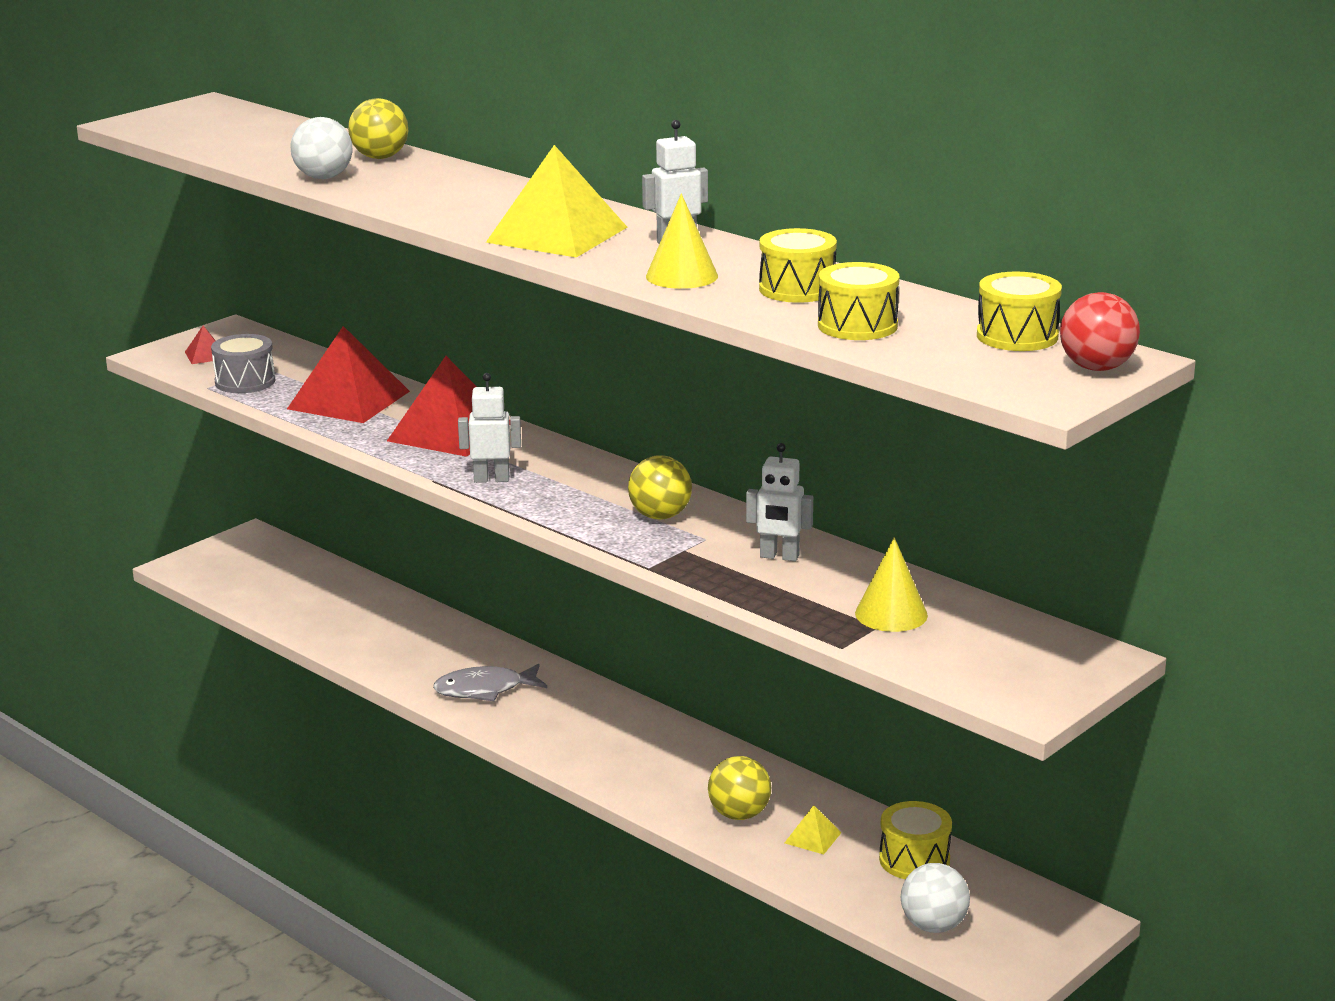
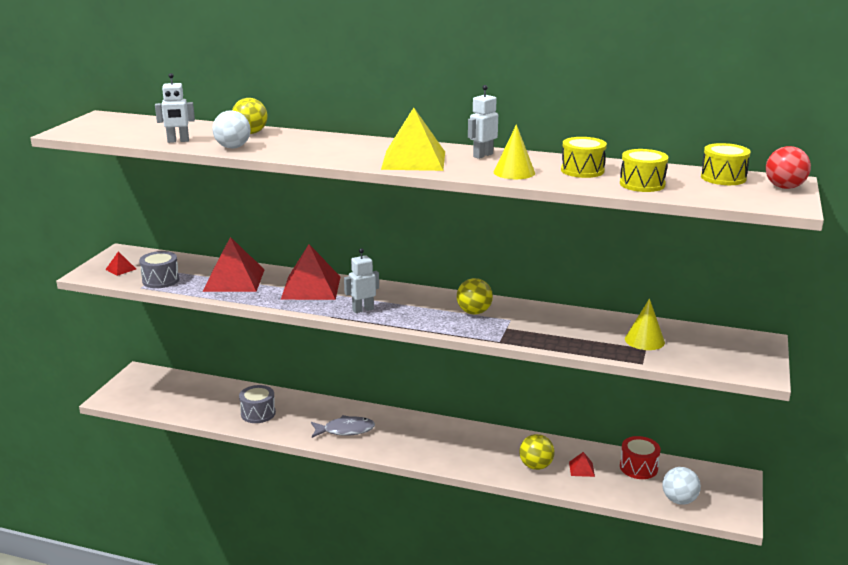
camera: 25 degrees left, 0 degrees up
(374, 635) = (258, 413): none -> grey drum
(484, 690) = (345, 430): grey fish -> grey fish turned 150 degrees counterclockwise
(779, 557) = (557, 322): white robot -> white robot (178, 141)
(813, 837) = (581, 469): yellow pyramid -> red pyramid
(914, 860) = (638, 467): yellow drum -> red drum

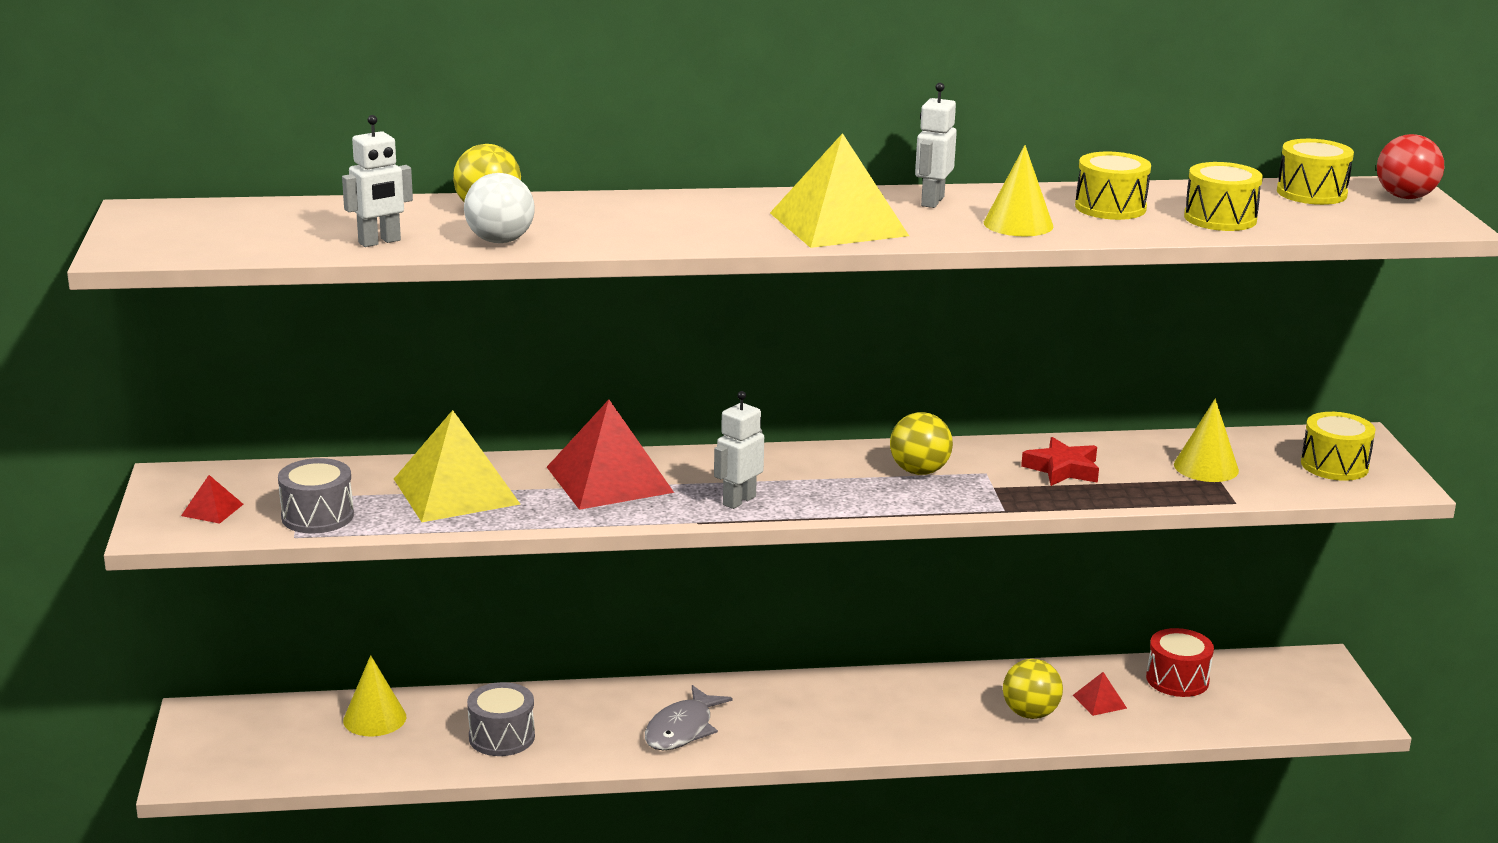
camera: 25 degrees left, 0 degrees up
(210, 391) = (374, 718): none -> yellow cone
(234, 280) = (456, 491): red pyramid -> yellow pyramid
(345, 430) = (682, 729): grey fish -> grey fish turned 150 degrees clockwise
(556, 325) = (1062, 469): none -> red star
(679, 500) = (1268, 713): white ball -> none
(729, 354) = (1334, 465): none -> yellow drum

